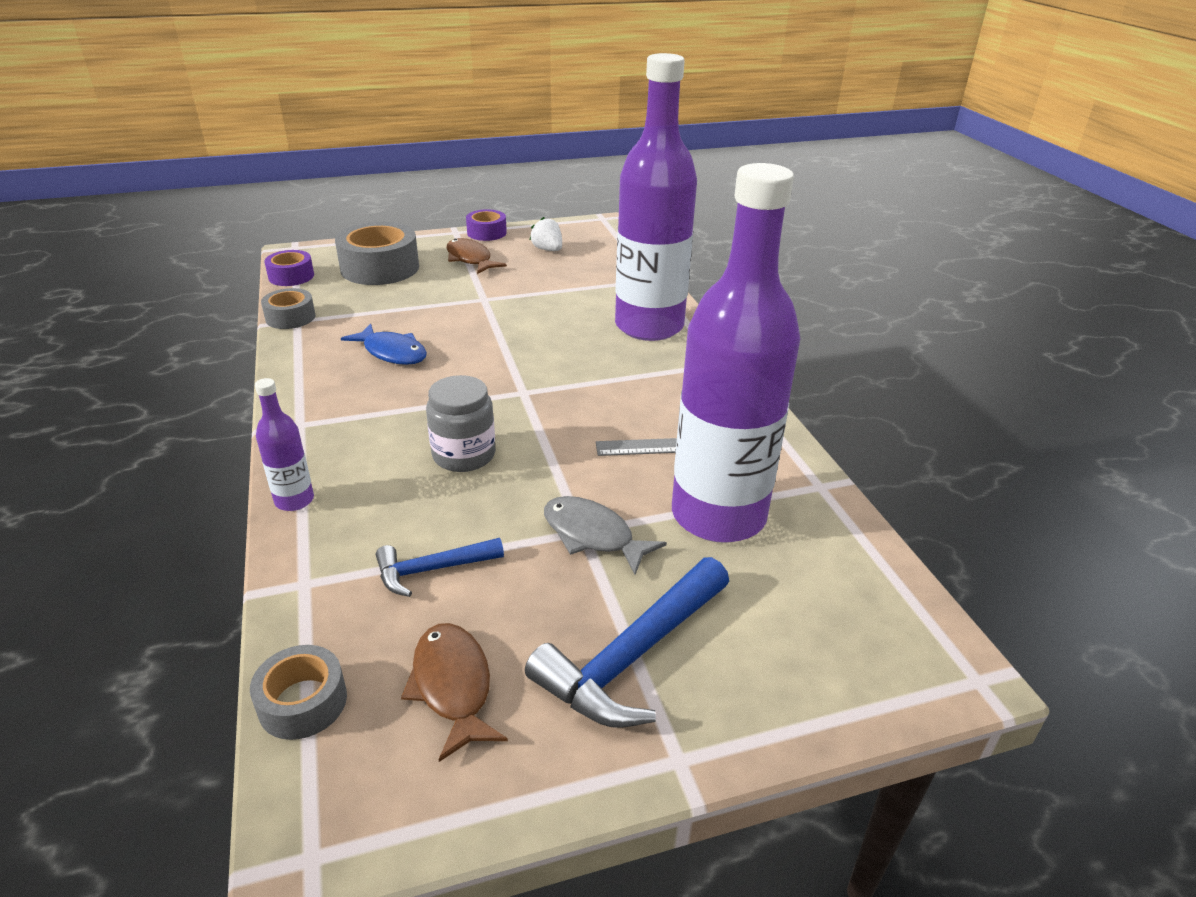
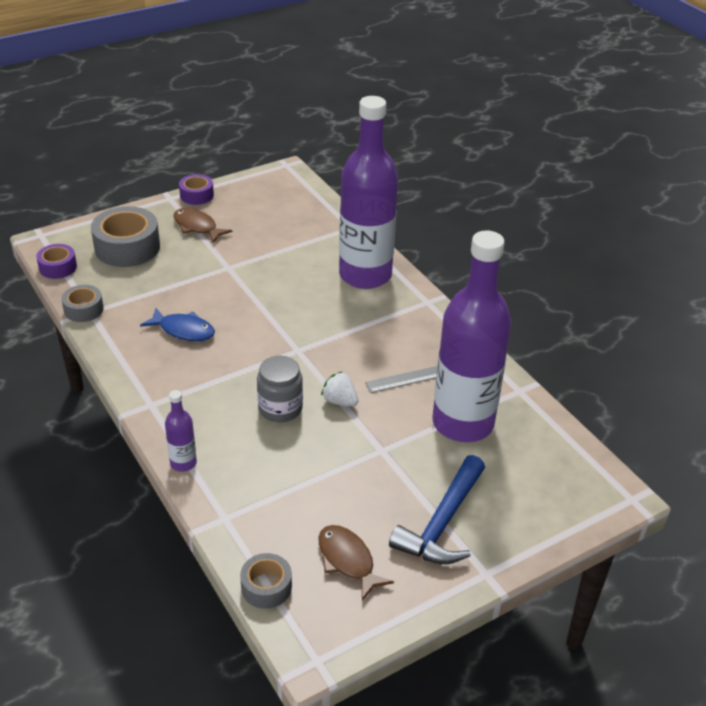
camera: 15 degrees left, 5 degrees up
(432, 570) = (300, 493): blue hammer -> none
(548, 250) = (256, 207): white strawberry -> white strawberry (340, 401)
(592, 535) = (390, 452): grey fish -> none

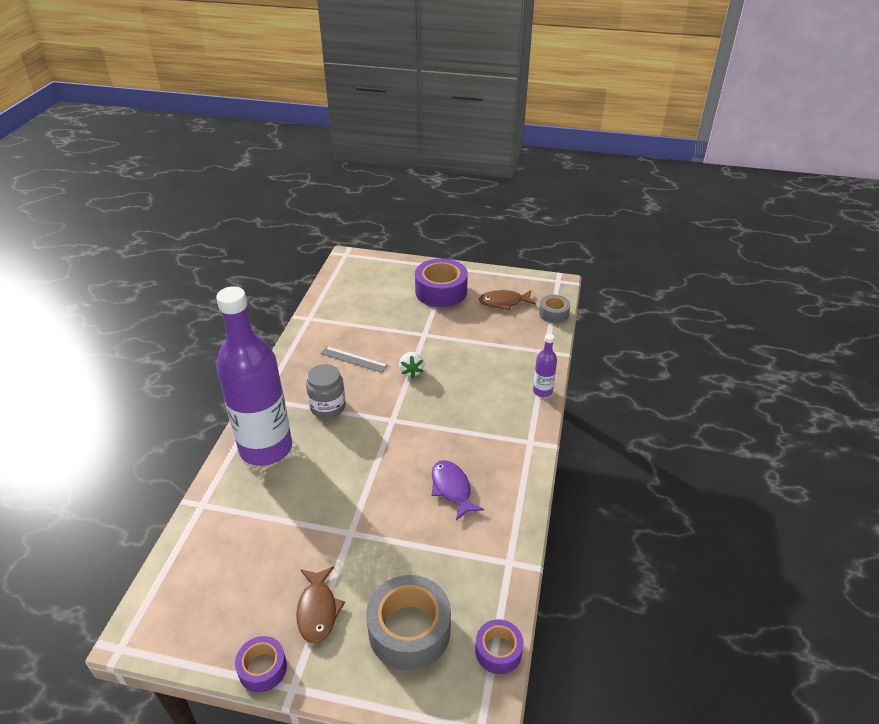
camera: 135 degrees left, 0 degrees up
(83, 309) = (513, 569): grey tape -> none
(183, 330) = (452, 489): blue fish -> purple fish
(280, 408) = (451, 388): grey jar -> grey jar (327, 407)
(347, 561) = (504, 302): brown fish -> brown fish turned 75 degrees clockwise
(442, 523) = (441, 291): blue hammer -> purple tape
(463, 423) = (364, 321): purple bottle -> none

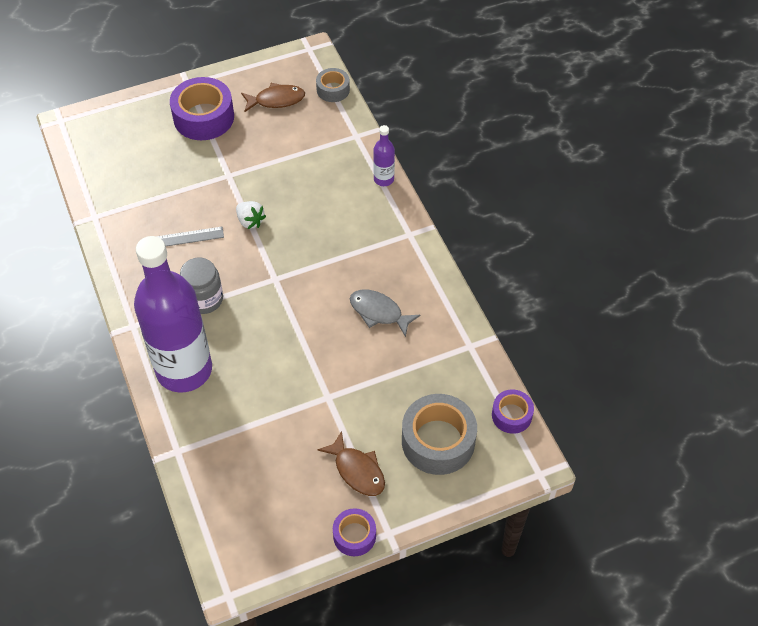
camera: 35 degrees left, 15 degrees up
(452, 489) = (379, 312): purple fish -> grey fish
(504, 302) = (276, 100): brown fish -> brown fish turned 150 degrees counterclockwise

